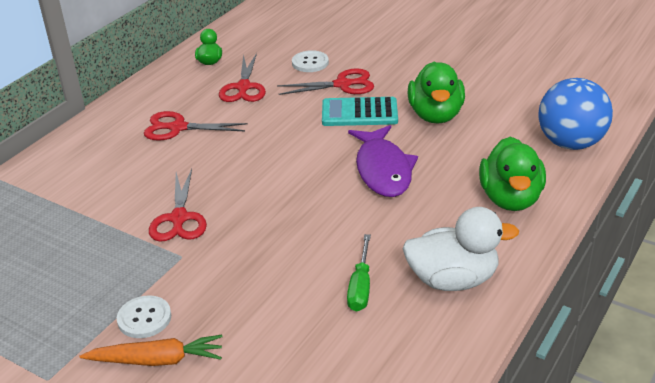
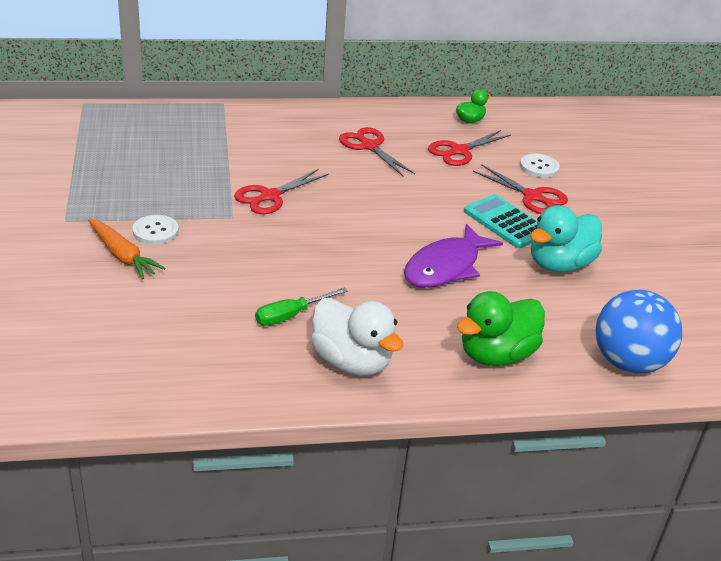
camera: 45 degrees right, 0 degrees up
(435, 115) = (559, 264): green duck -> turquoise duck

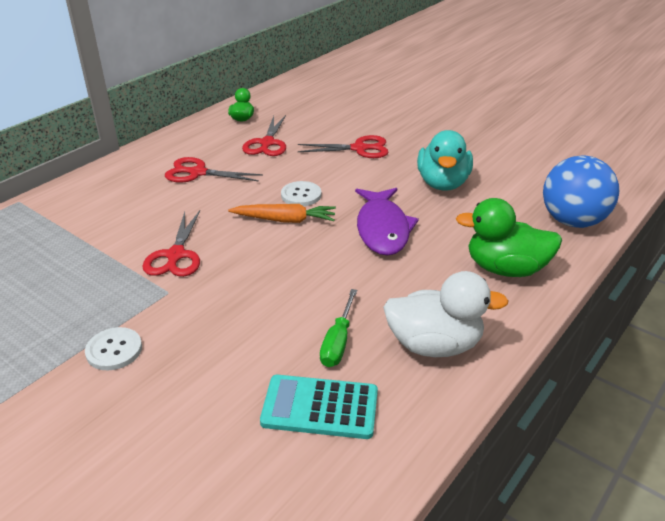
camera: 40 degrees left, 0 degrees up
(122, 256) = (114, 395): orange carrot -> orange carrot (285, 220)
(496, 354) = (505, 269): green duck -> green duck turned 90 degrees clockwise
(505, 222) = (370, 175): turquoise calculator -> turquoise calculator (320, 407)
(539, 167) = (333, 127): white button -> white button (301, 195)

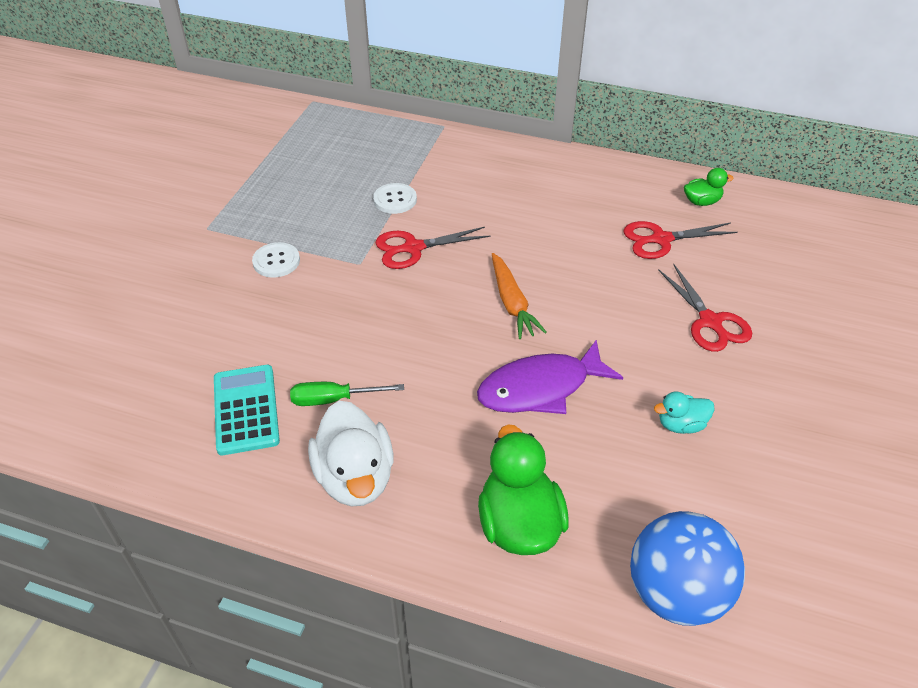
camera: 70 degrees right, 10 degrees up
(198, 173) = (561, 210): red scissors -> none
(301, 195) = (568, 301): white button -> white button (395, 200)
(442, 183) = (681, 425): turquoise duck -> turquoise duck, size x0.53

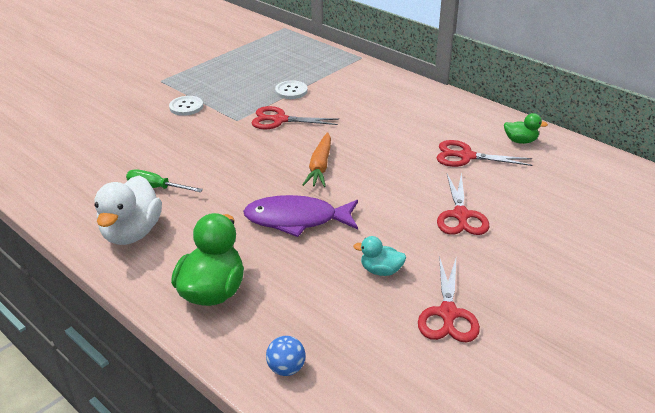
camera: 25 degrees right, 10 degrees down
(246, 410) = (100, 178): turquoise calculator -> none
(676, 593) = (286, 368): blue ball -> blue ball, size x0.45
(784, 454) = (448, 313): none -> red scissors

